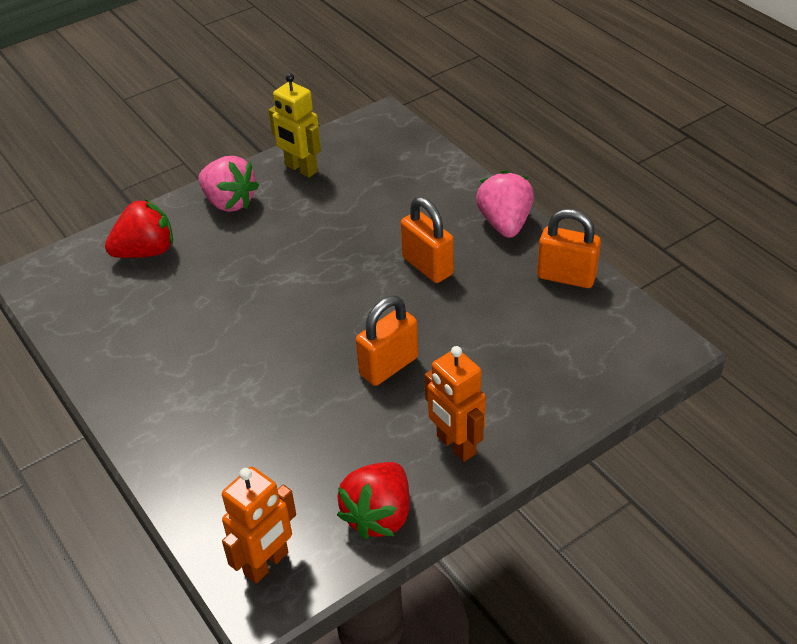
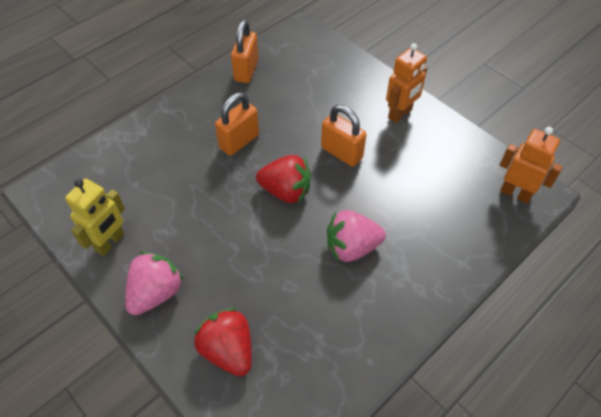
camera: 100 degrees left, 10 degrees up
(379, 515) = (462, 144): red strawberry -> red strawberry (286, 191)
(505, 223) = (191, 102): pink strawberry -> pink strawberry (352, 247)

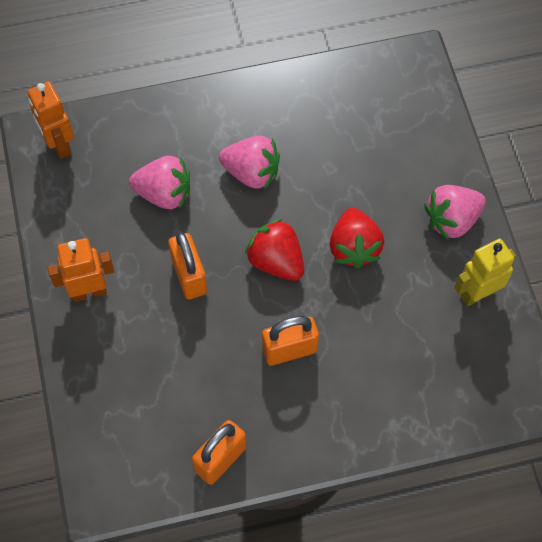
camera: 150 degrees left, 10 degrees up
(228, 350) = (410, 142): red strawberry -> red strawberry (354, 247)
(406, 197) = (164, 194): none -> pink strawberry

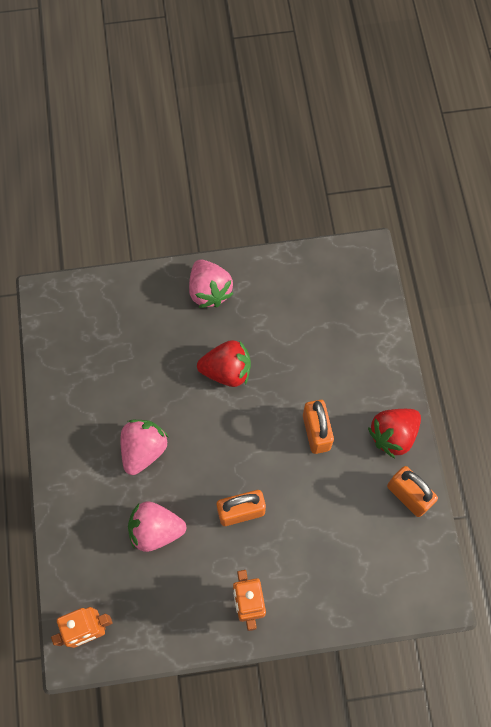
camera: 85 degrees left, 5 degrees up
(164, 194) = (156, 530): pink strawberry -> pink strawberry turned 105 degrees counterclockwise
(276, 261) = (233, 436): red strawberry -> red strawberry (393, 435)
(477, 293) = (277, 281): yellow robot -> none

